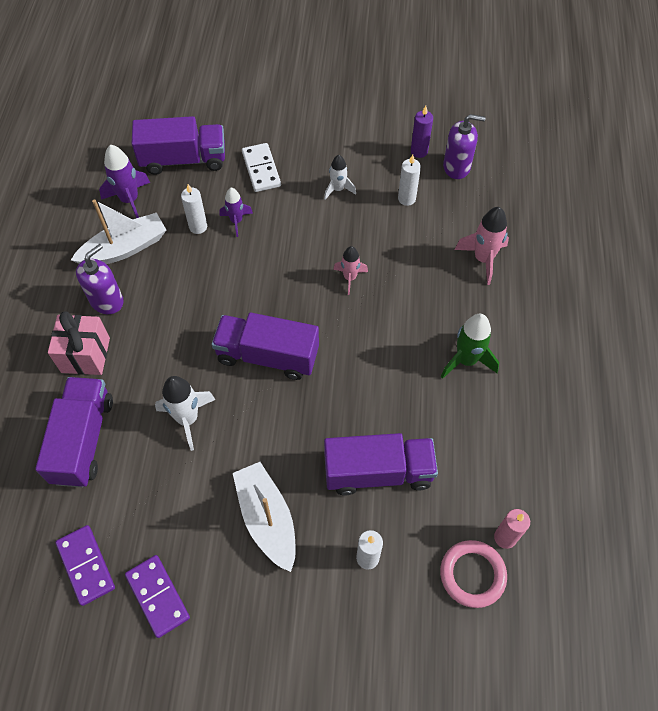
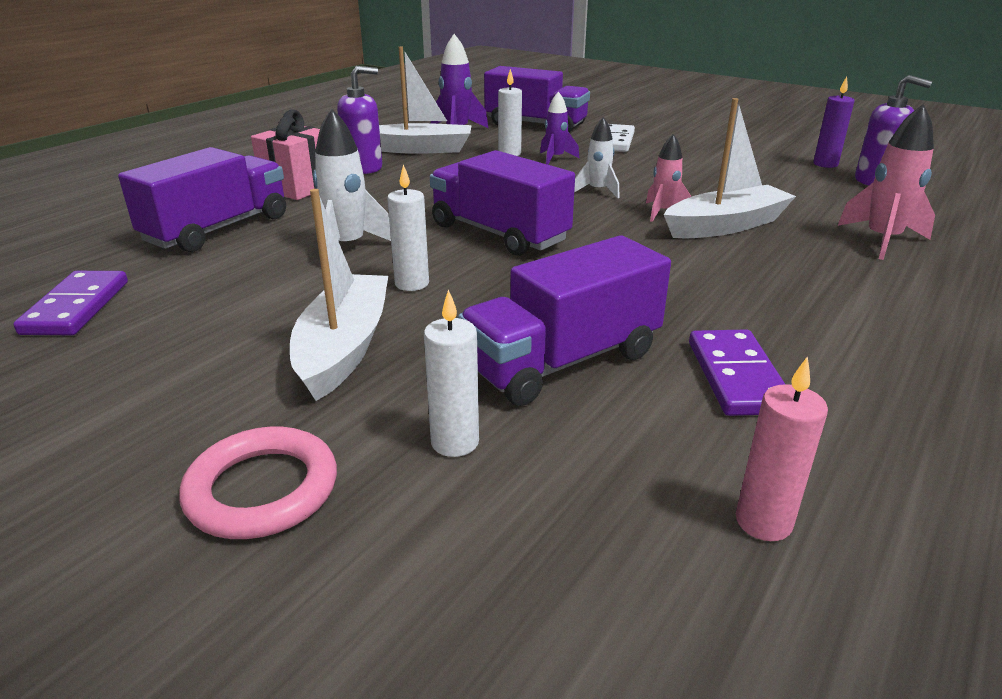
camera: 30 degrees right, 30 degrees down
(158, 596) = (109, 361): purple domino -> purple domino (737, 377)
(338, 189) = (697, 165): white rocket -> white rocket (597, 191)
(378, 472) = (562, 361): purple truck -> purple truck turned 120 degrees clockwise
(393, 280) = (726, 226): none -> white boat
(406, 199) = (787, 184): white candle -> white candle (412, 284)
(466, 360) = (802, 307): green rocket -> none
(472, 574) = (649, 547): pink ring -> pink ring (262, 489)

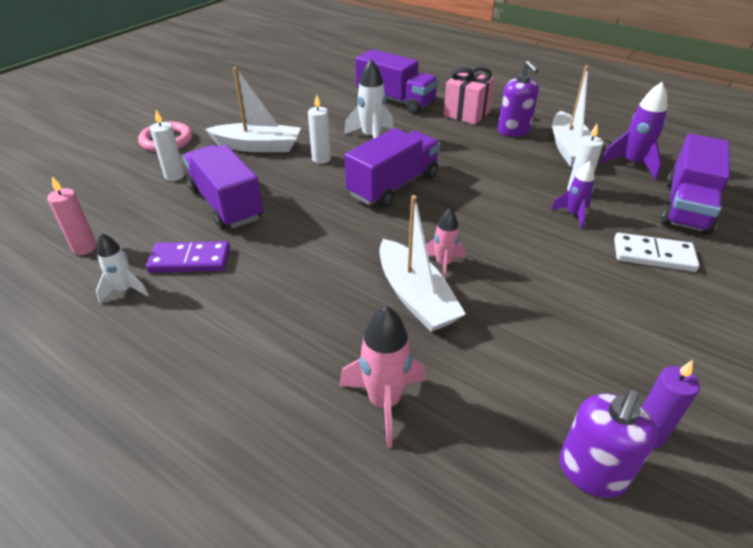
camera: 90 degrees right, 10 degrees up
(76, 307) = (309, 87): purple domino -> none
(597, 191) = (489, 233): white rocket -> white rocket (125, 290)

